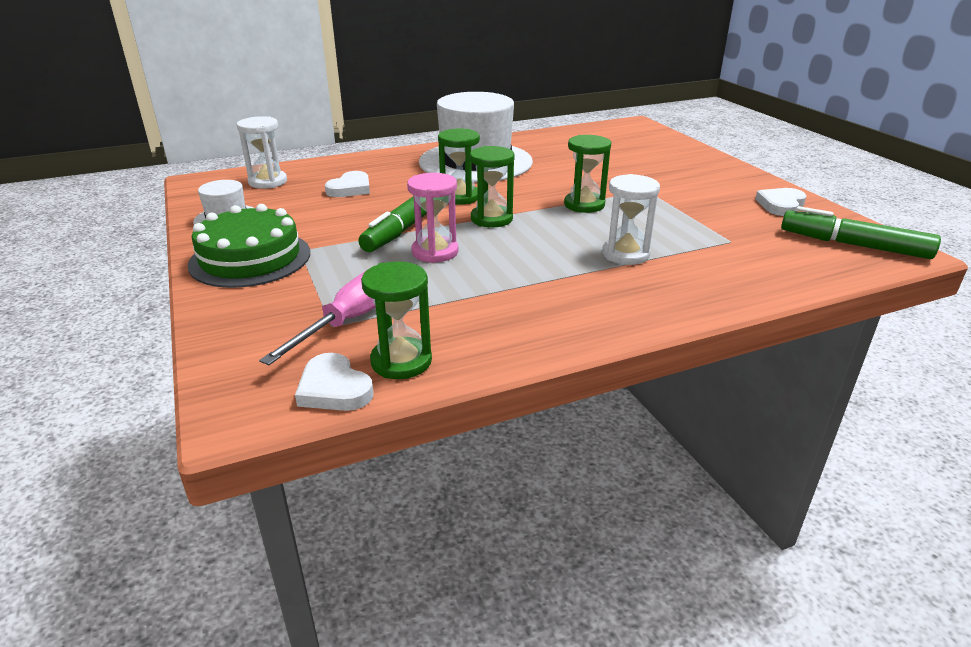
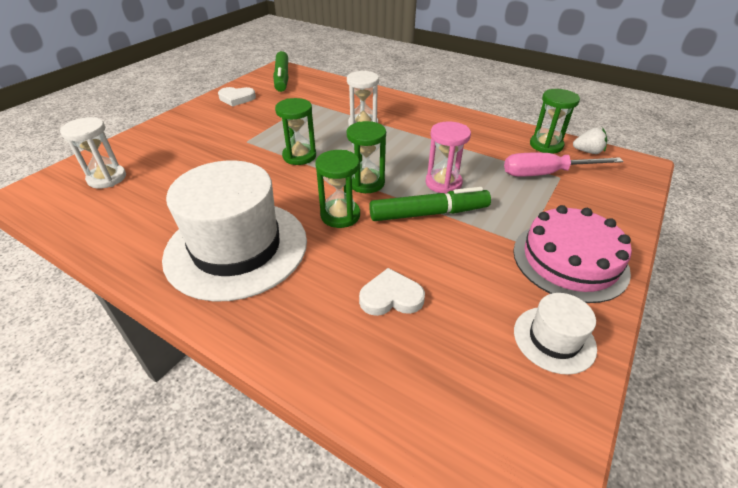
camera: 125 degrees left, 10 degrees up
(250, 258) = (569, 260): green cake -> pink cake
(268, 182) = (449, 394): white hourglass -> white hourglass (107, 178)
(334, 388) = (587, 152): white heart -> white strawberry

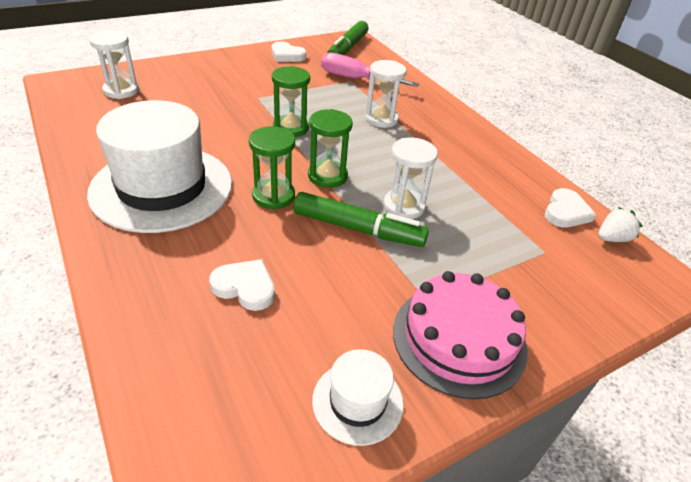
camera: 25 degrees right, 0 degrees up
(443, 183) = (404, 206): pink hourglass -> white hourglass
(546, 145) = (565, 212): green hourglass -> white heart
(546, 174) = (531, 242): pink screwdriver -> pink screwdriver (356, 79)
(587, 152) = (612, 238): white strawberry -> white strawberry turned 60 degrees counterclockwise

